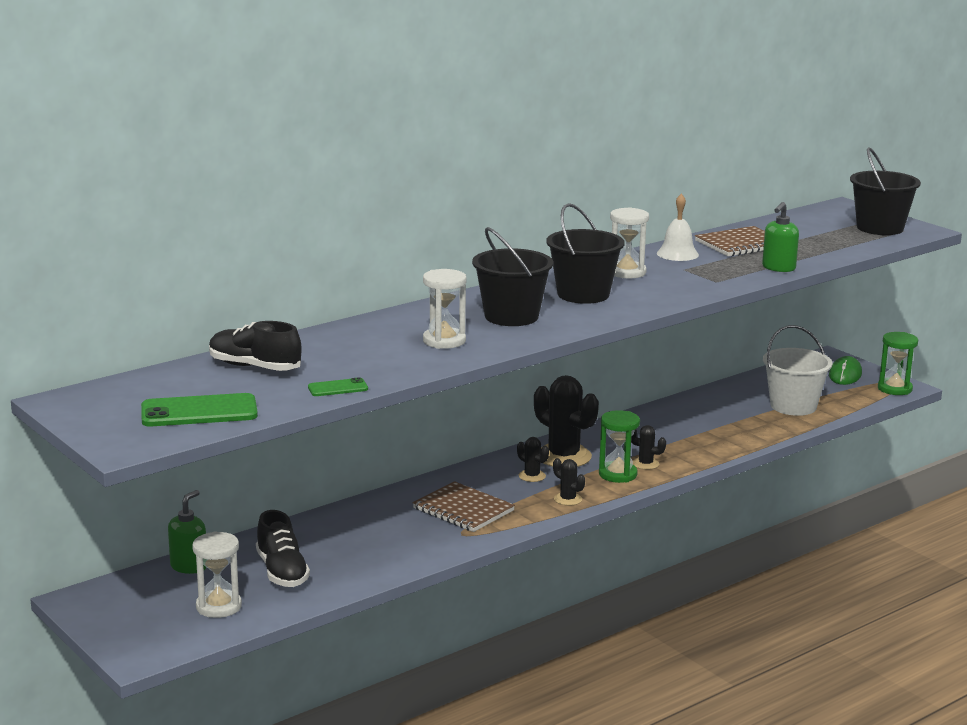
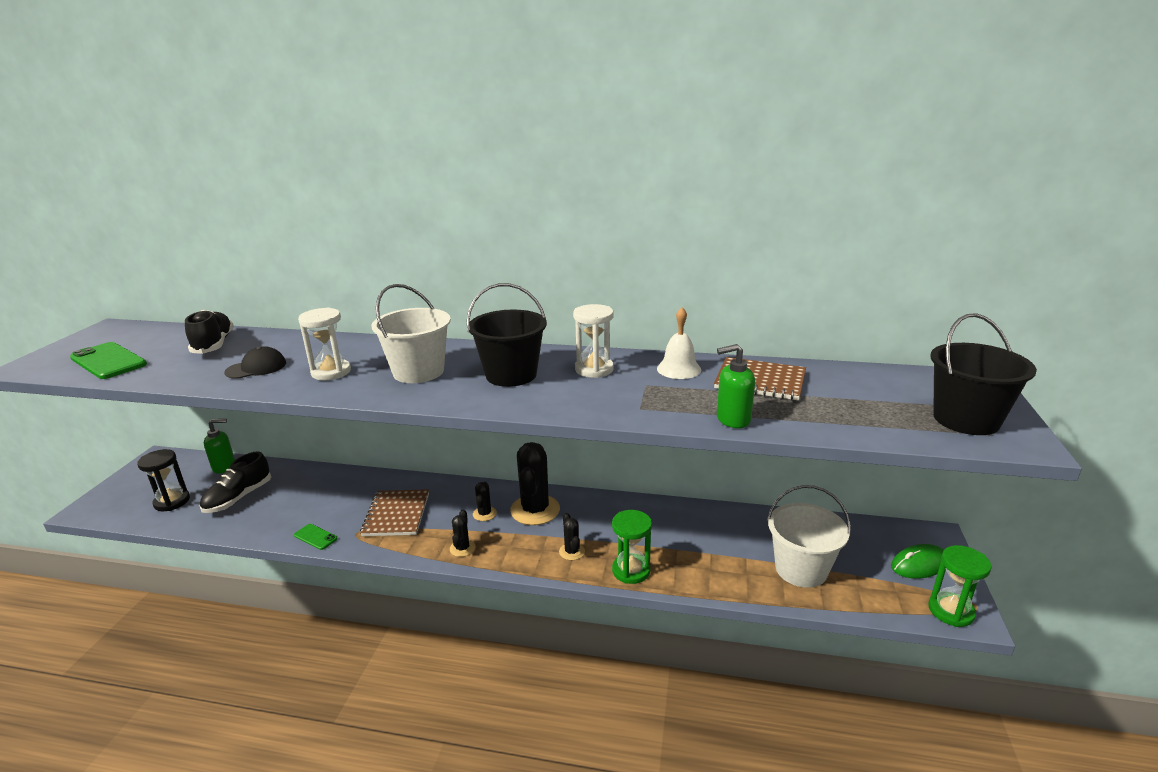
camera: 50 degrees right, 5 degrees up
(219, 606) = (172, 501): white hourglass -> black hourglass
(338, 388) = (188, 378): green phone -> green phone (315, 537)
(368, 362) = (256, 368): none -> black cap
(511, 316) = (418, 372): black bucket -> white bucket
(617, 474) = (535, 548): green hourglass -> green hourglass (631, 570)

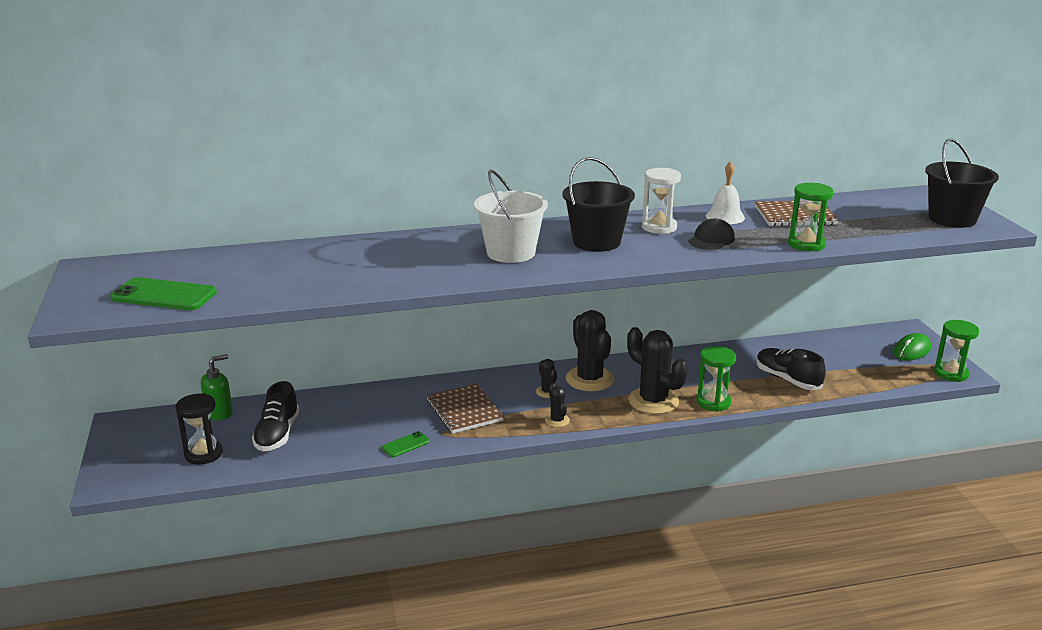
camera: 25 degrees left, 0 degrees up
(214, 345) = (256, 263): black shoe -> black shoe (787, 379)
(256, 368) = (345, 274): black cap -> black cap (711, 239)
(315, 537) = (406, 445): green phone -> green phone turned 45 degrees counterclockwise
(331, 372) = (428, 266): white hourglass -> none
(572, 552) = (653, 401): black cactus -> black cactus, size x2.08
(732, 419) = (806, 244): green soap dispenser -> green hourglass
(801, 569) = (836, 372): white bucket -> none

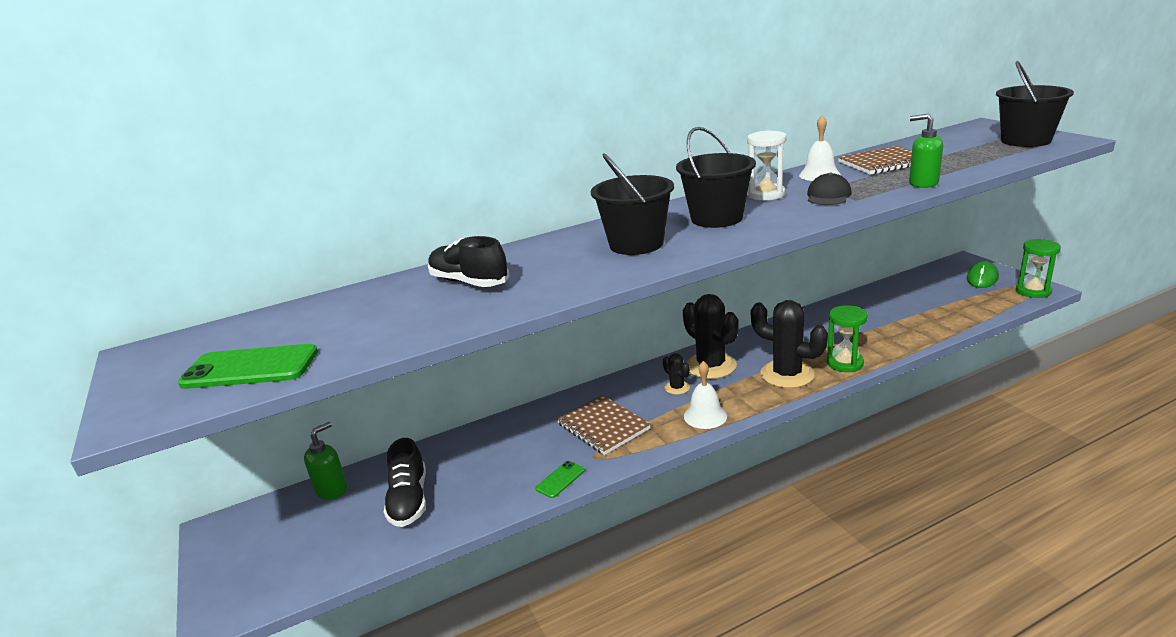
camera: 10 degrees left, 0 degrees up
(203, 454) = (329, 546): black hourglass -> none
(511, 253) = (636, 244): white bucket -> black bucket
(557, 420) = (705, 416): black cactus -> white bell
(787, 379) = (896, 327): black shoe -> black shoe (469, 282)
(806, 244) = (923, 183): green hourglass -> green soap dispenser

